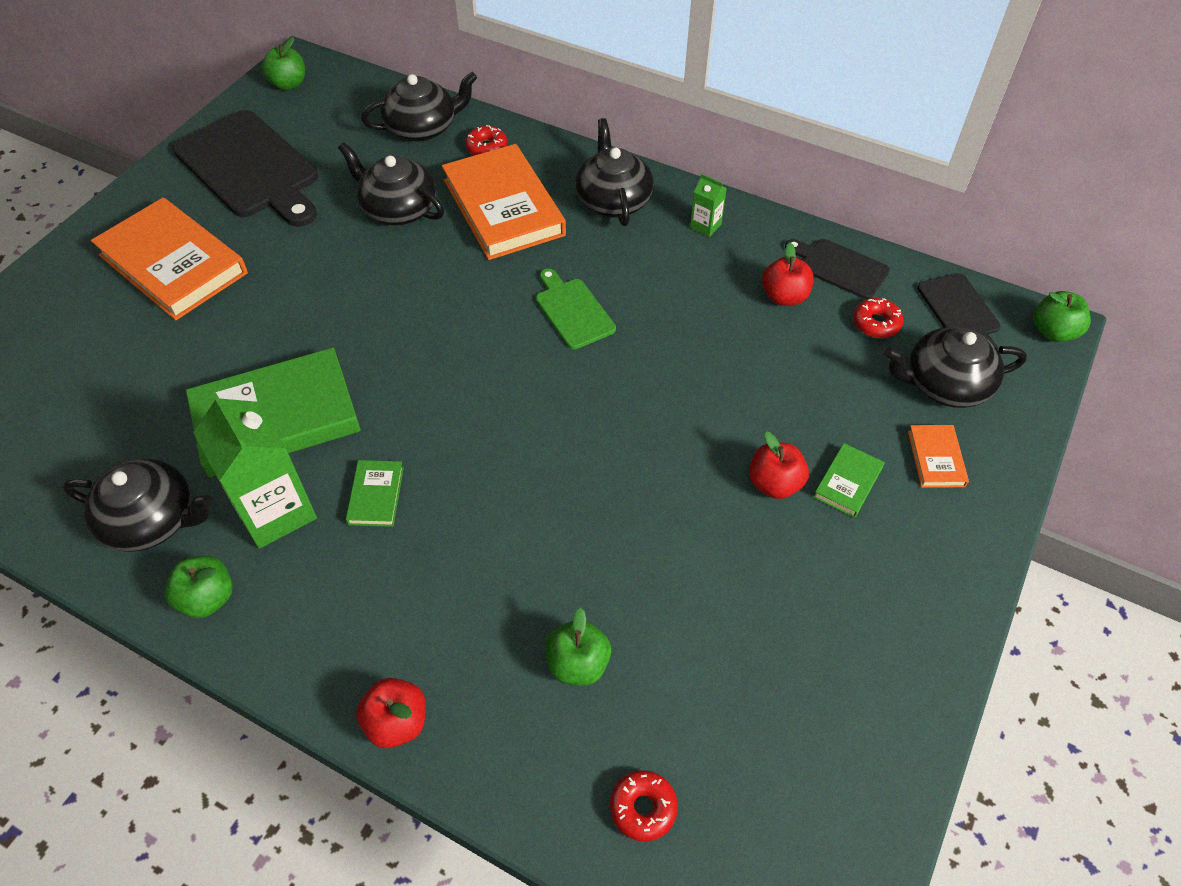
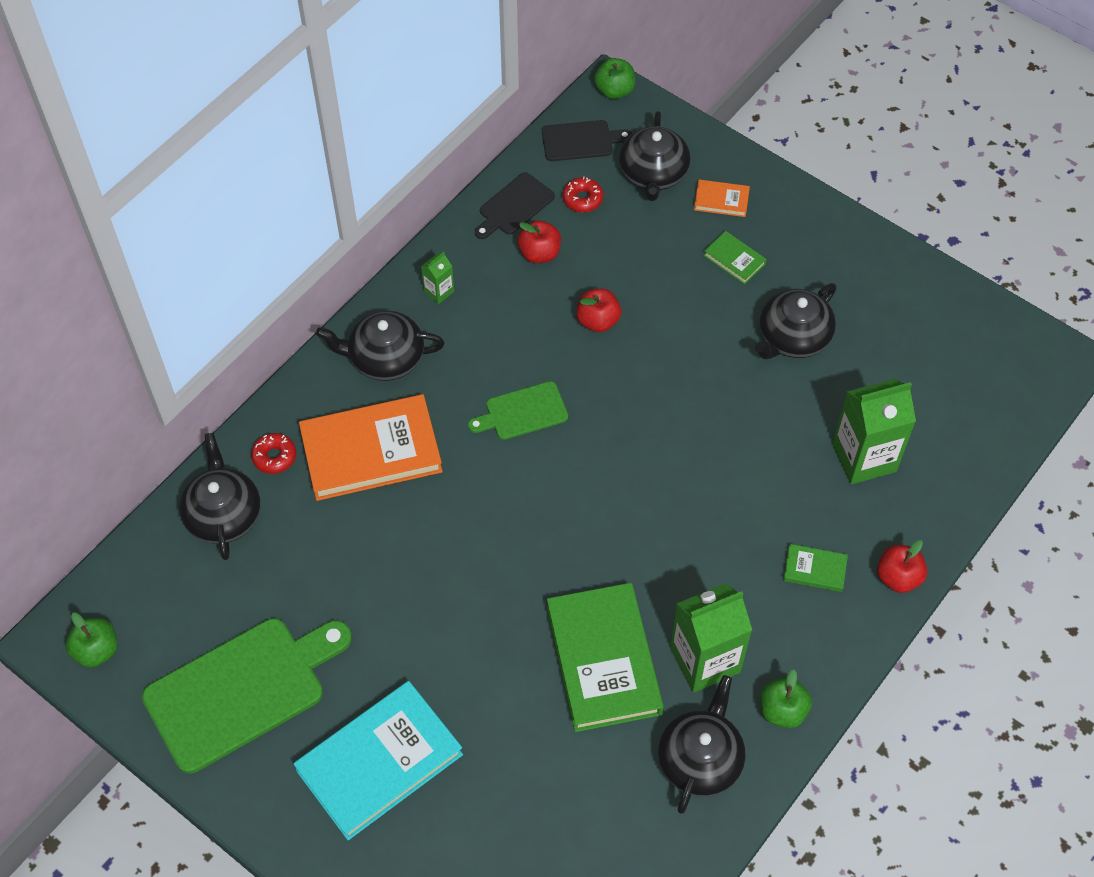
camera: 80 degrees left, 5 degrees up
(173, 264) = (379, 763): orange book -> turquoise book
(250, 168) = (241, 690): black cutting board -> green cutting board
(376, 495) = (700, 582): green book -> green book (814, 569)
(398, 209) = (349, 545): black teapot -> black teapot (793, 337)
(578, 664) = (864, 457): green apple -> green carton
(643, 808) = (968, 435): red donut -> none
(774, 483) = (728, 305): red apple -> red apple (598, 321)

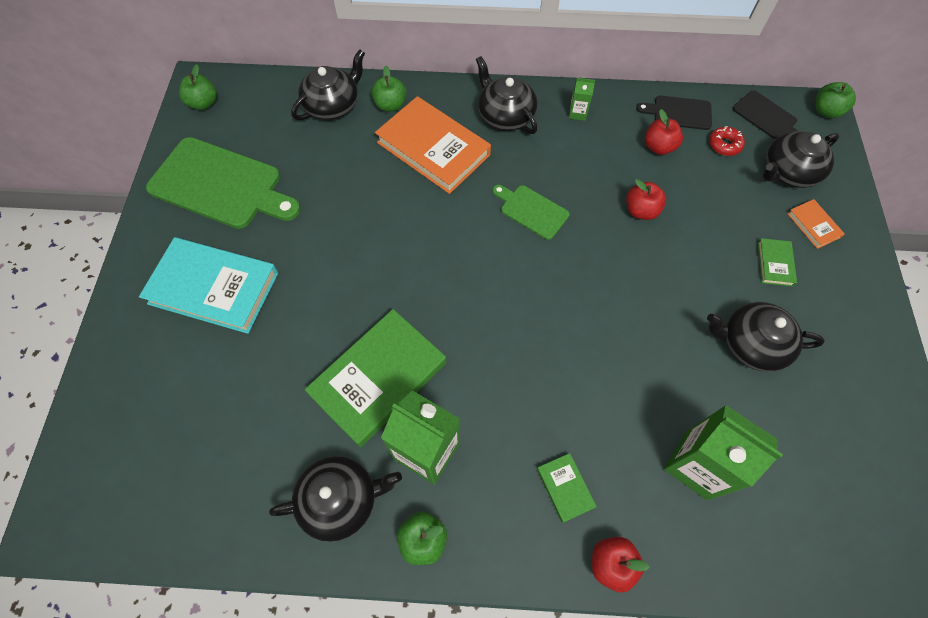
camera: 55 degrees right, 5 degrees up
(274, 457) = (390, 105): red donut -> green apple

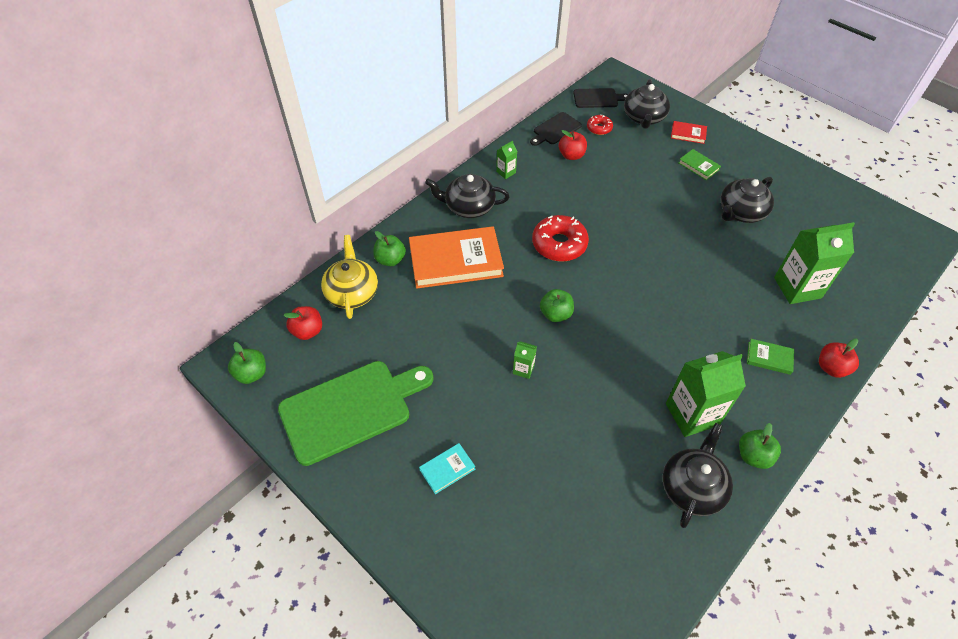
camera: 50 degrees left, 10 degrees down
(214, 288) = (447, 469): turquoise book -> turquoise book, size x0.44
(333, 105) = (352, 292): black teapot -> yellow teapot
(359, 276) = (523, 369): none -> green carton
(378, 378) = (616, 408): green book -> none
(531, 211) = (559, 244): green cutting board -> red donut
(641, 211) = (609, 195): red apple -> red apple (307, 331)
(813, 225) = (688, 134): orange book -> red book
(826, 111) = (618, 74): green apple -> green apple (555, 314)

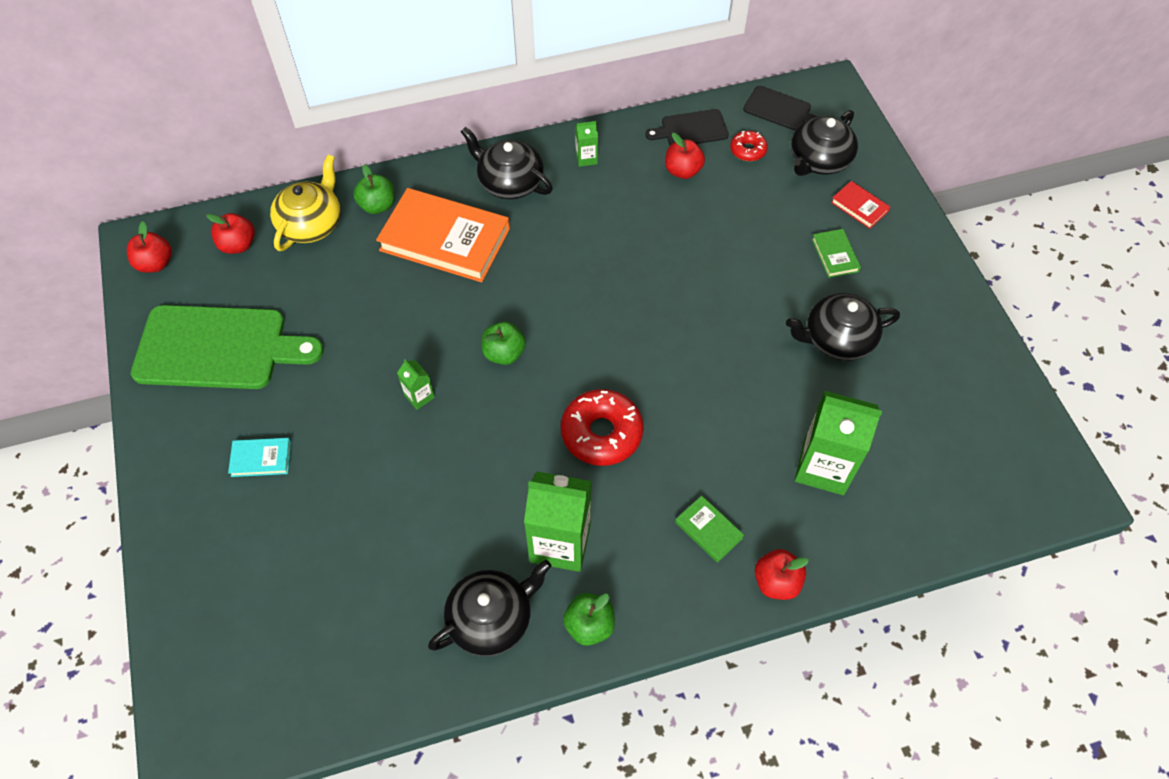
camera: 30 degrees right, 5 degrees up
(251, 373) = (155, 263): green apple -> red apple
(559, 244) = (576, 274): red donut -> red donut (601, 433)

